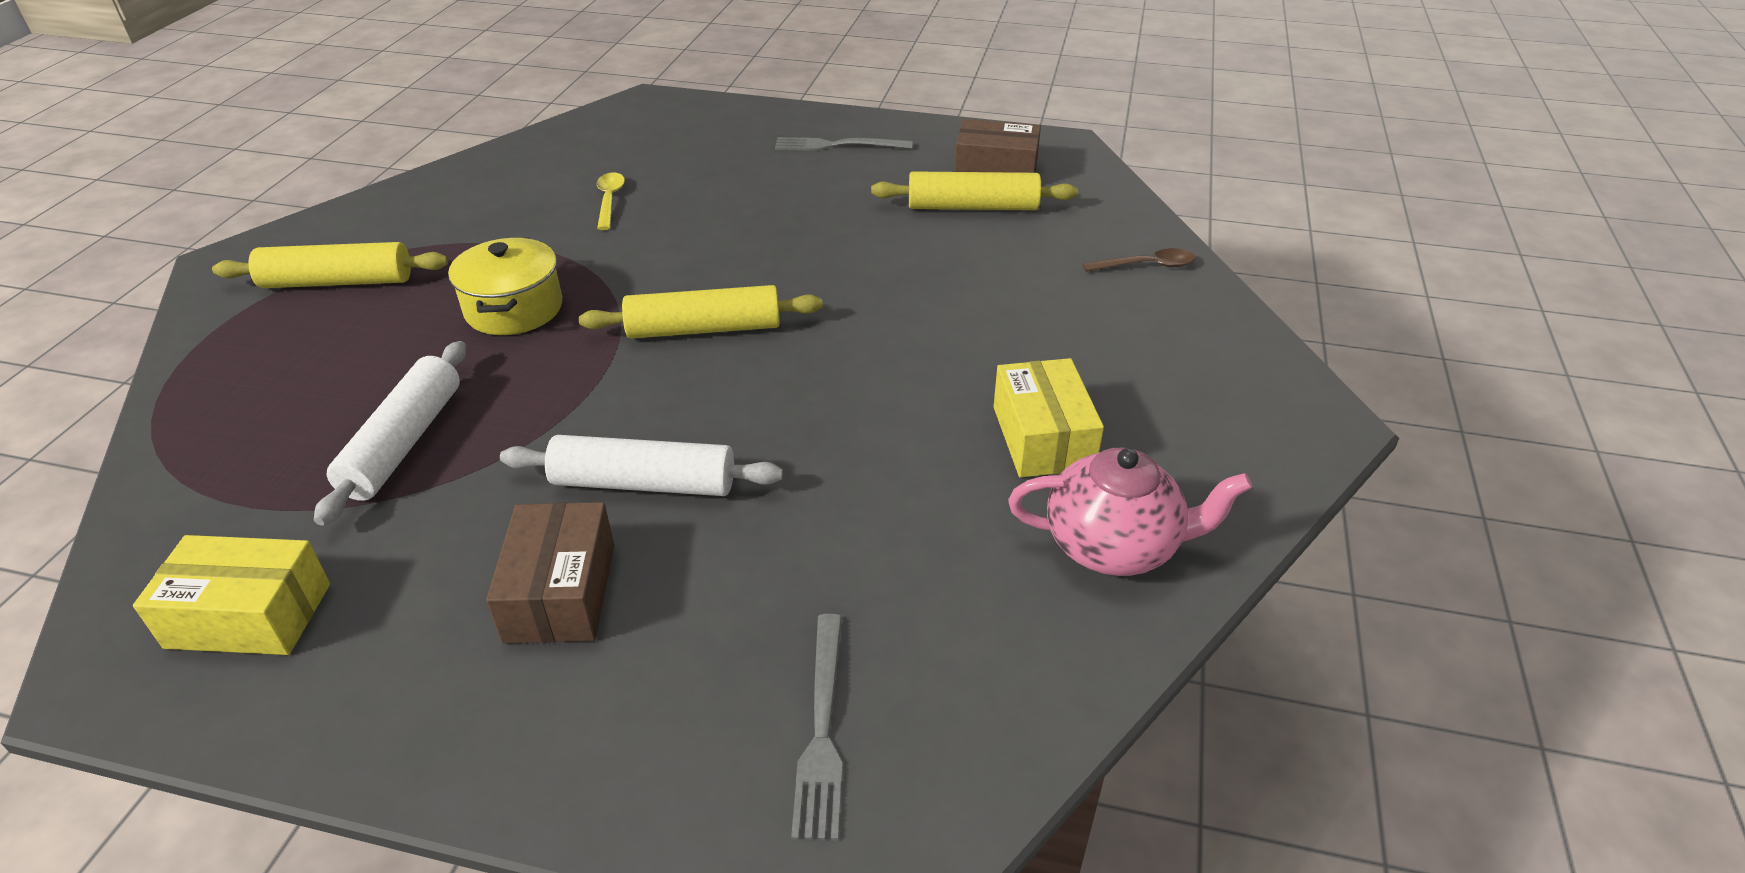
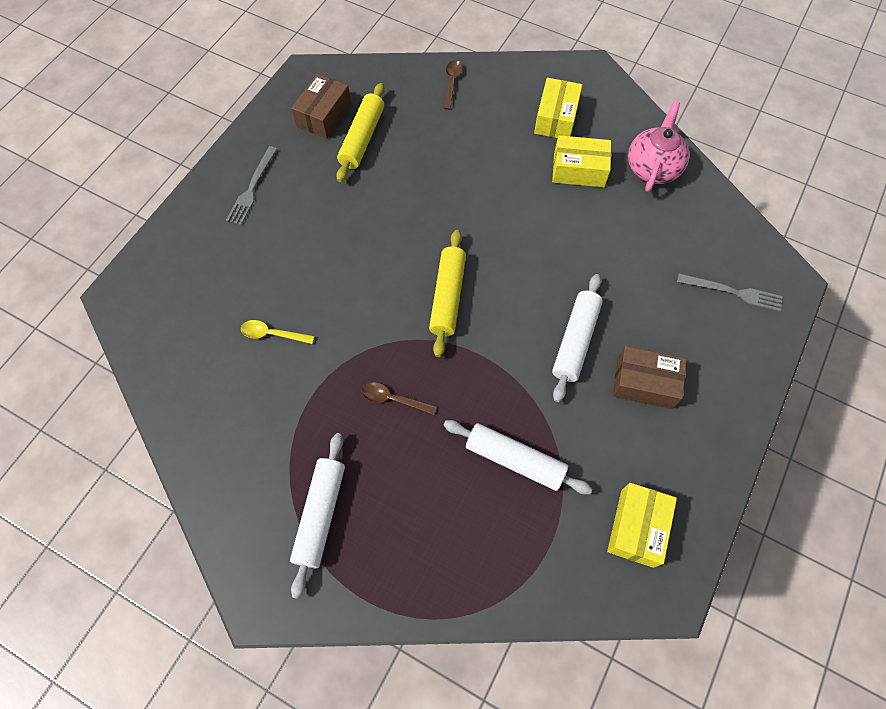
camera: 75 degrees left, 25 degrees up
(337, 282) = (320, 514): yellow rolling pin -> white rolling pin
(514, 309) = (393, 399): yellow pot -> brown spoon
(1153, 391) = (556, 118): none -> yellow box

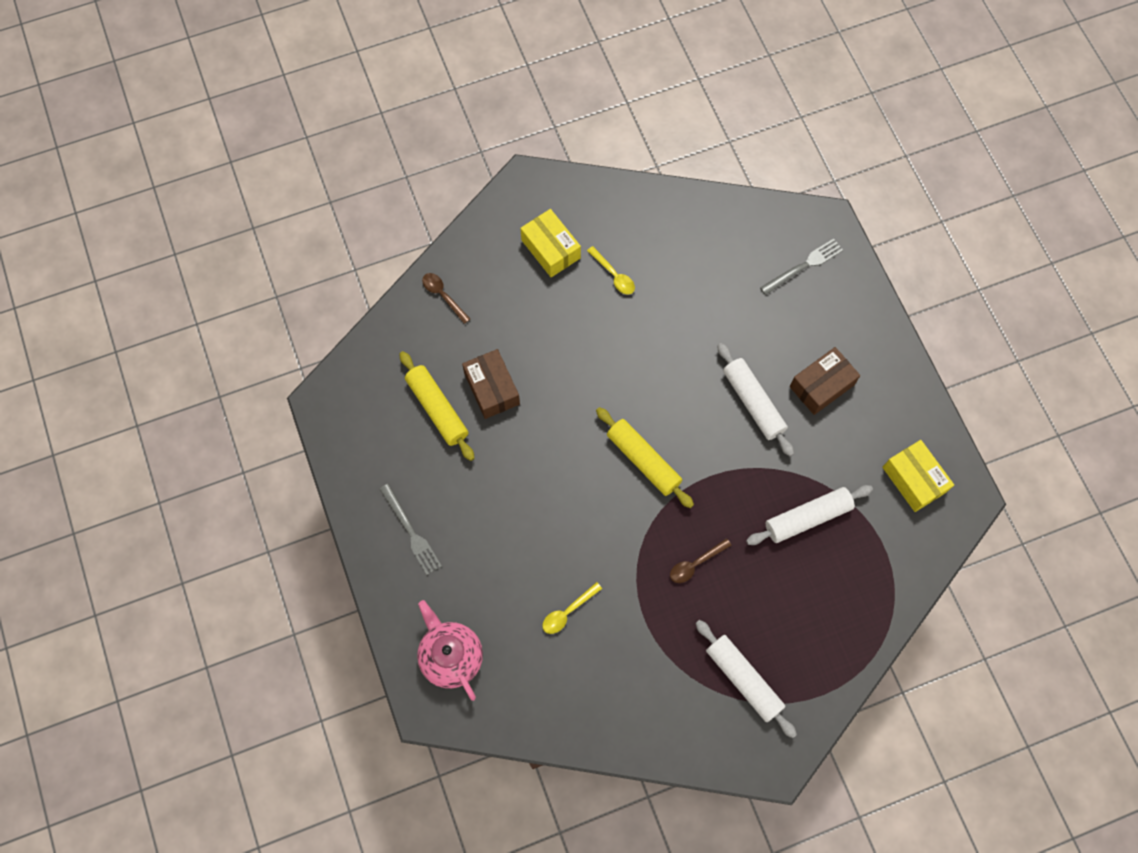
camera: 50 degrees left, 5 degrees up
(324, 115) = (384, 421): brown box -> brown box (492, 388)
(579, 170) = (614, 275): yellow box -> yellow spoon
(652, 168) = (658, 223): pink teapot -> pink teapot (451, 656)

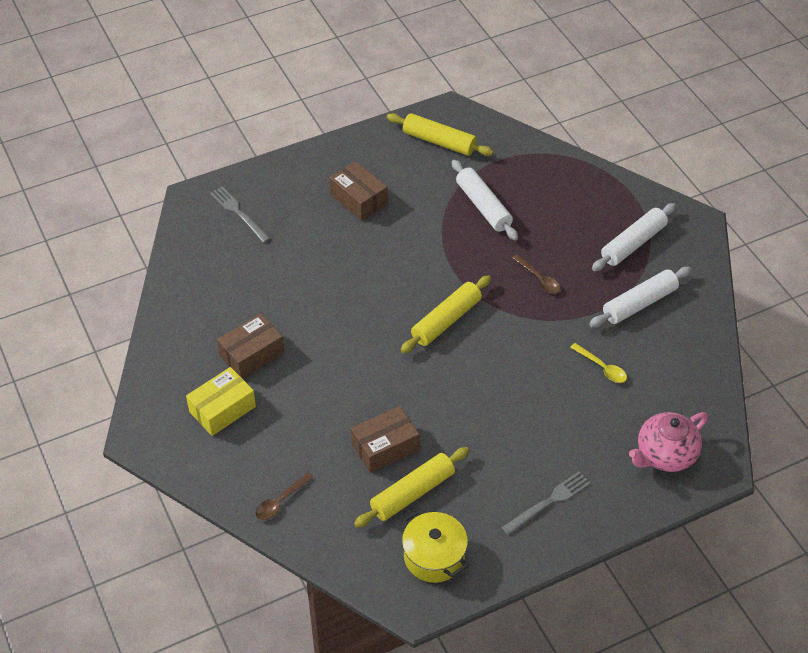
camera: 95 degrees left, 20 degrees down
(367, 421) = (434, 556): none -> yellow pot
(614, 275) = (252, 354): yellow spoon -> brown box
(753, 402) = (379, 245): white rolling pin -> white rolling pin (639, 303)
(913, 480) = (439, 141): yellow box -> yellow rolling pin

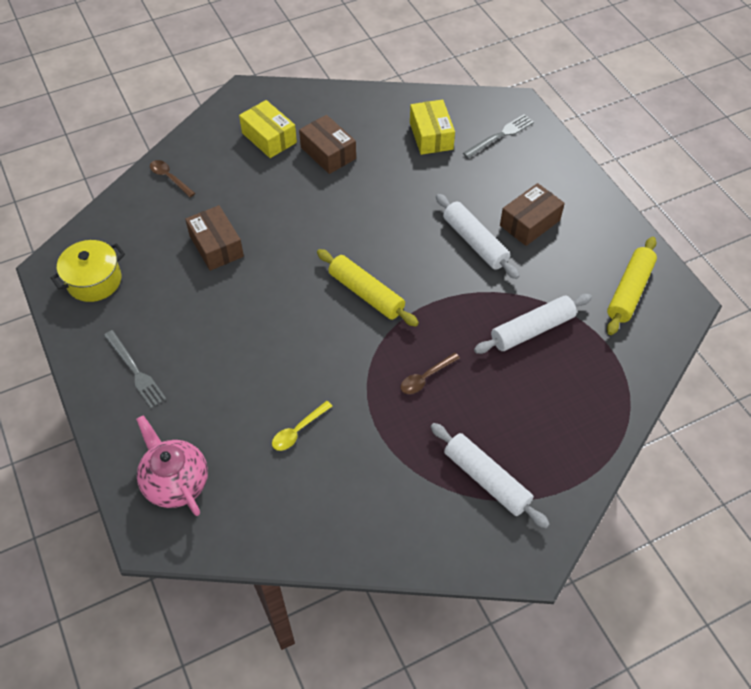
camera: 90 degrees right, 5 degrees up
(233, 267) = (431, 136): none -> yellow box
(412, 493) = (163, 266): yellow rolling pin -> none
(639, 303) = (391, 477): white rolling pin -> white rolling pin (475, 242)

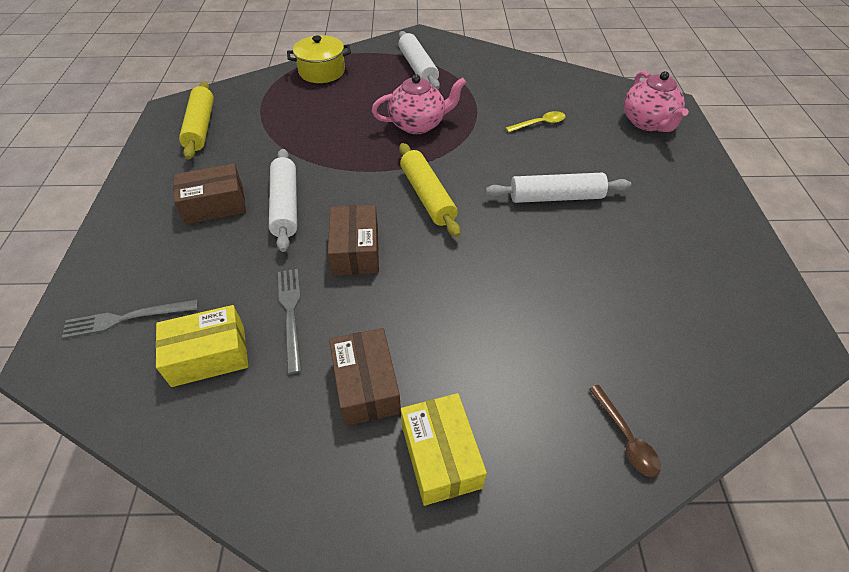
camera: 155 degrees left, 5 degrees down
(94, 281) = (738, 309): yellow pot -> yellow pot (322, 71)
(135, 371) = (682, 203): grey fork -> grey fork (291, 314)
(216, 246) = (573, 300): brown box -> brown box (355, 250)
(425, 378) = (418, 124): brown spoon -> pink teapot
(431, 136) = (209, 355): yellow box -> yellow box turned 60 degrees clockwise
(532, 330) = (306, 127): white rolling pin -> white rolling pin (555, 197)
(629, 291) = (201, 127): yellow rolling pin -> yellow rolling pin turned 60 degrees counterclockwise

